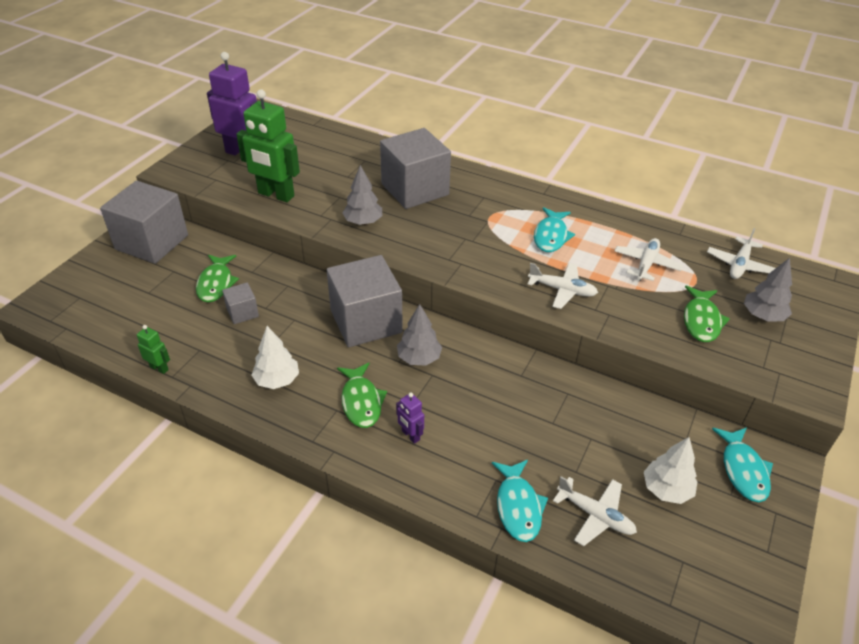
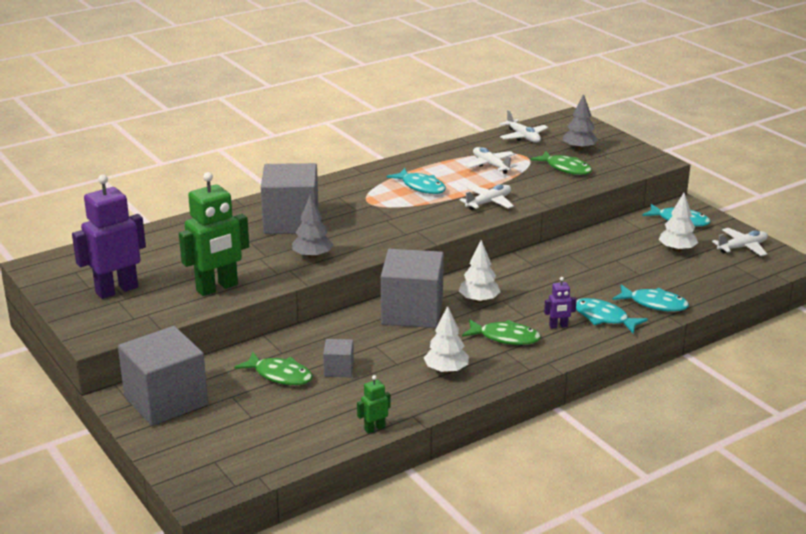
camera: 60 degrees left, 15 degrees down
(419, 358) = (479, 300): grey tree -> white tree
(453, 468) = (603, 318): none -> turquoise fish
(595, 515) = (680, 280): white plane -> white plane (742, 247)

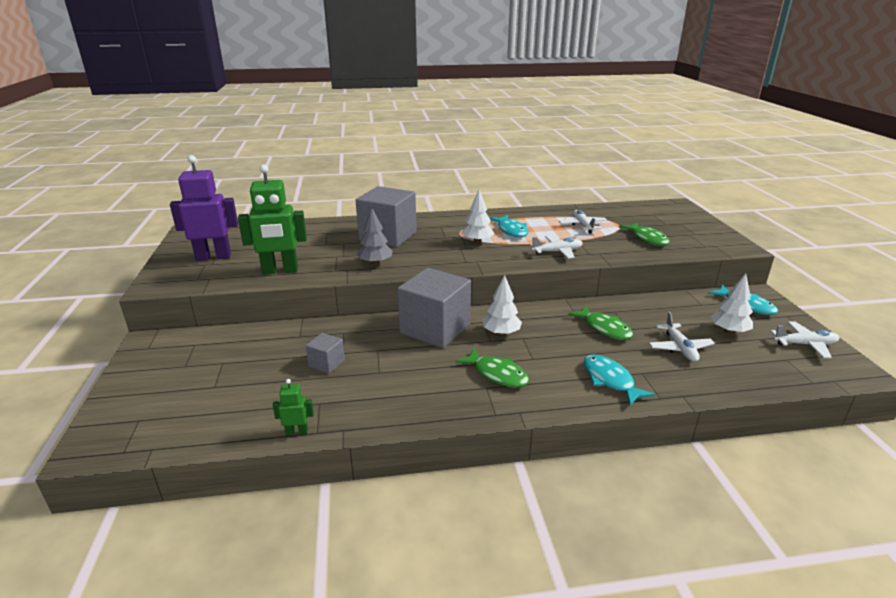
camera: 25 degrees right, 0 degrees up
(166, 401) = (173, 352): grey cube -> none
(280, 375) = (276, 355): green fish -> green fish (604, 328)
(446, 370) = (415, 391): white tree -> white tree (477, 241)
(523, 137) = (626, 211): white plane -> white plane (679, 348)
(558, 326) = (557, 376): purple robot -> none
(579, 149) = (670, 227): grey tree -> none
(654, 304) = (674, 379): turquoise fish -> none

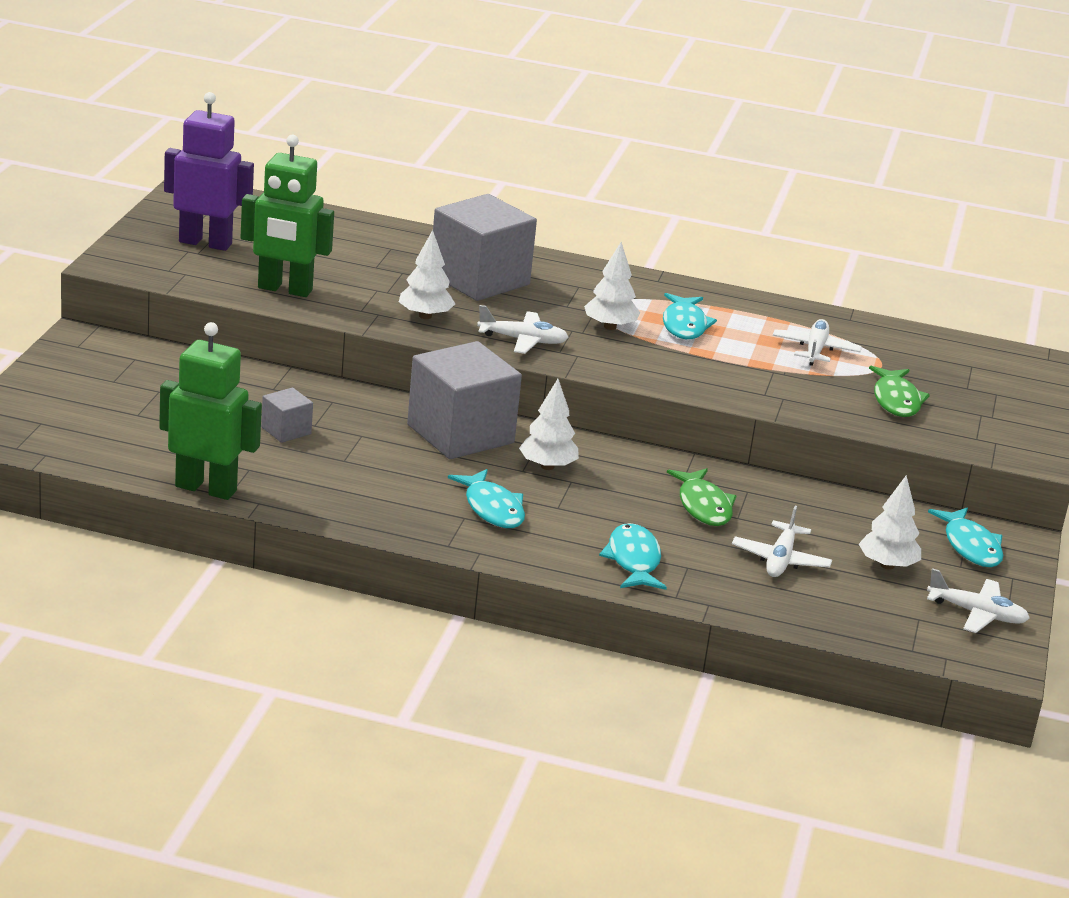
camera: 20 degrees right, 0 degrees up
(297, 432) = (206, 488): green robot -> green robot, size x2.22
(375, 263) = (425, 316): grey tree -> white tree
(497, 374) = (492, 508): green fish -> turquoise fish
(557, 252) = (718, 377): white plane -> white plane (523, 340)

